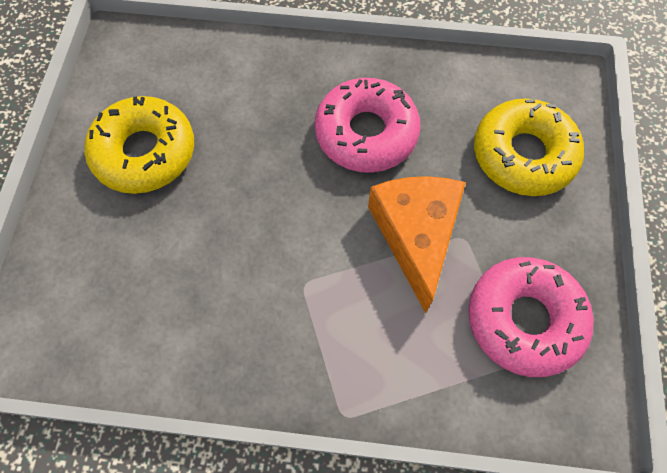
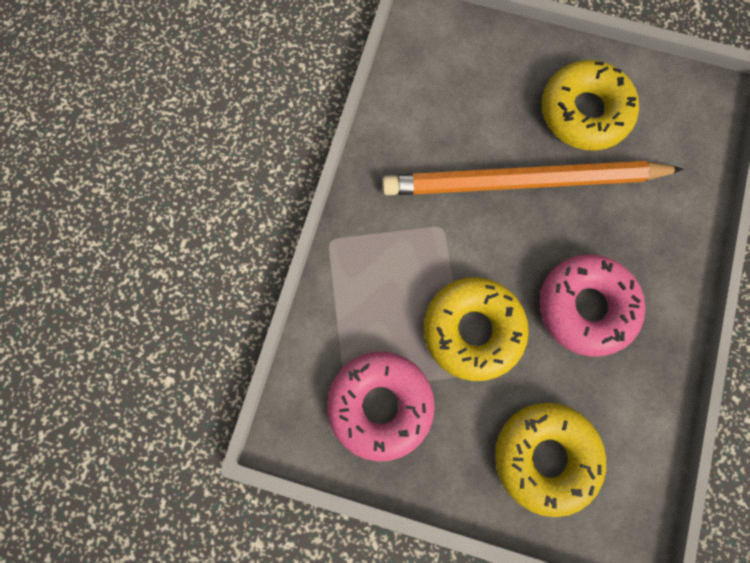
camera: 100 degrees right, 10 degrees up
(236, 205) = (523, 182): none -> orange pencil
(416, 235) = (473, 330): orange cheese -> yellow donut

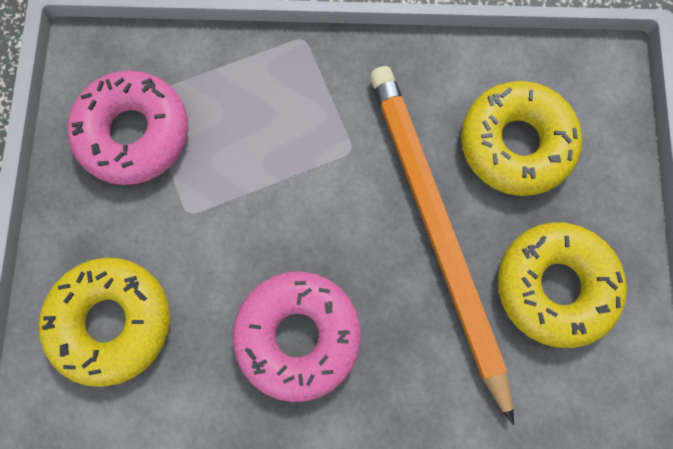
camera: 75 degrees right, 0 degrees up
(473, 330) = (238, 211): yellow donut -> yellow donut (515, 144)

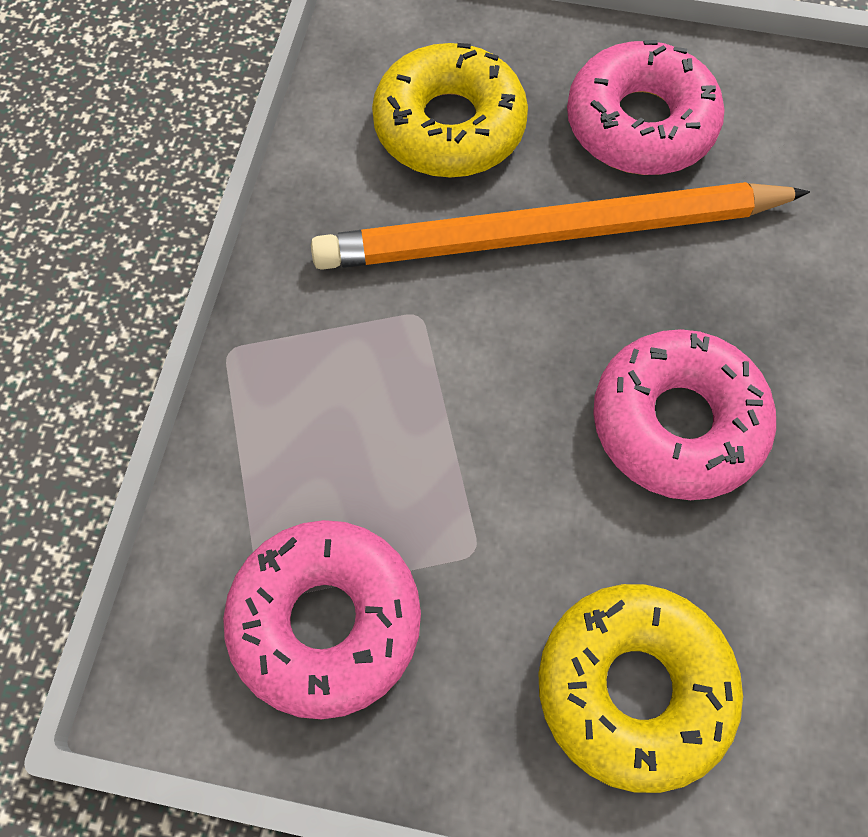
camera: 80 degrees left, 10 degrees down
(554, 286) = (640, 124): yellow donut -> pink donut

